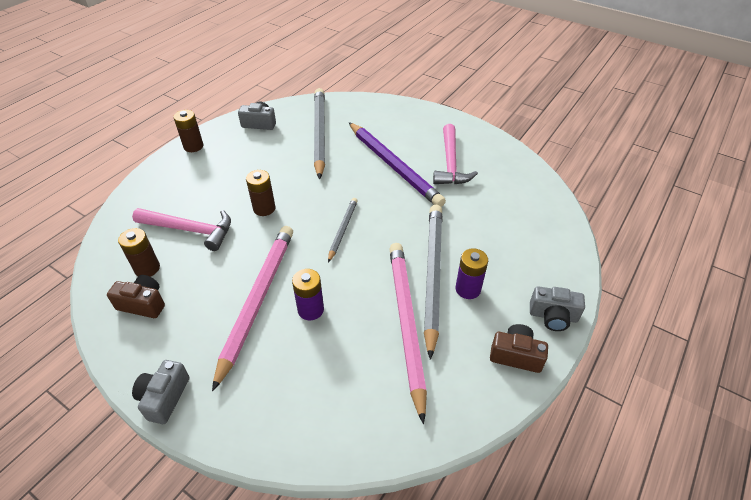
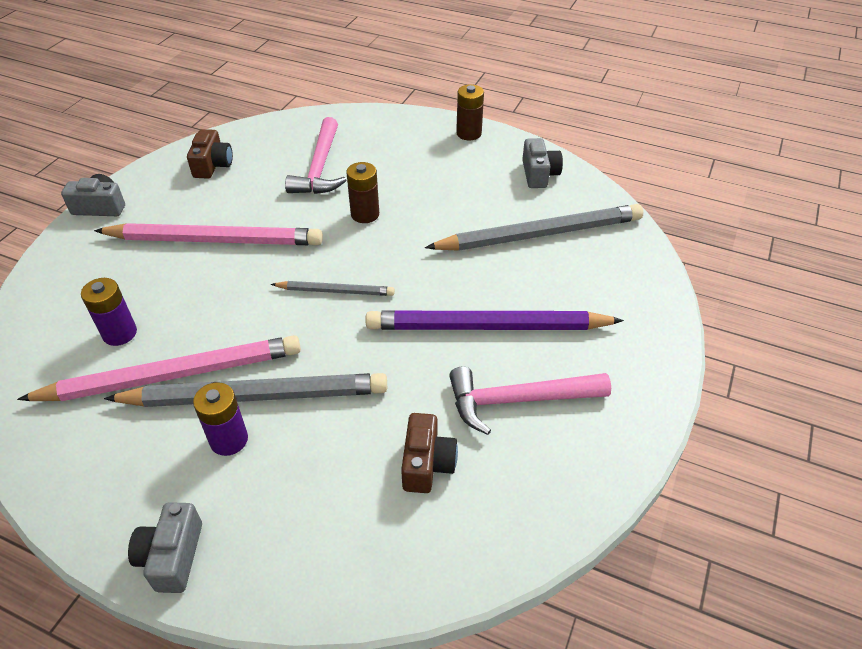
camera: 80 degrees right, 0 degrees up
(147, 268) = (260, 155): brown battery -> none
(310, 310) = (199, 284): purple battery -> purple battery (119, 333)
(393, 166) = (488, 327): purple pencil -> purple pencil turned 45 degrees clockwise
(516, 355) = (106, 503): brown camera -> brown camera (427, 463)

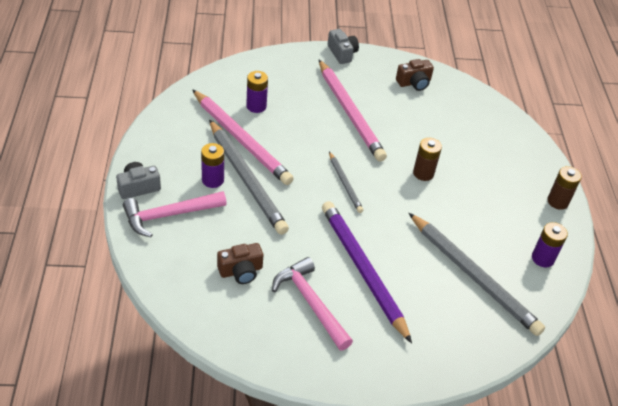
camera: 60 degrees right, 0 degrees up
(320, 167) = (452, 134): pink hammer -> pink hammer (169, 215)
(539, 174) = (542, 258): grey camera -> purple battery

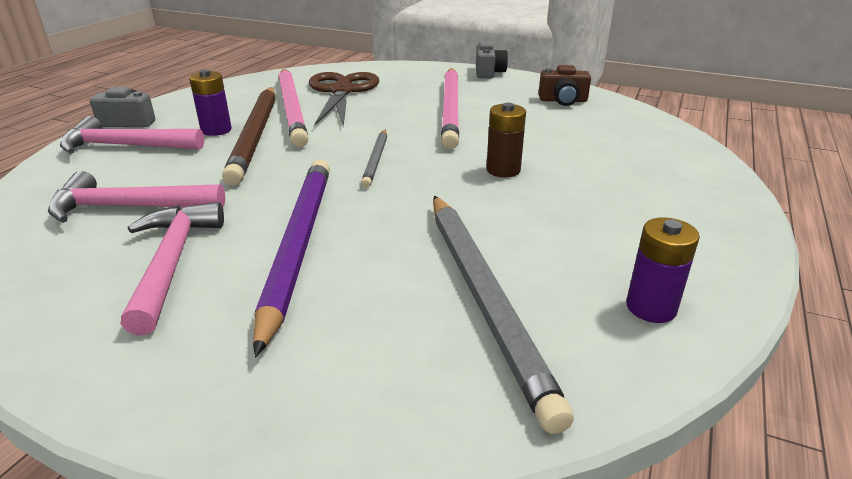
camera: 30 degrees right, 15 degrees down
(241, 271) = (130, 207): brown camera -> pink hammer
(246, 179) = (255, 135): grey pencil -> brown pencil
(256, 106) = (342, 91): purple battery -> brown scissors
(557, 201) = (729, 240): brown battery -> none

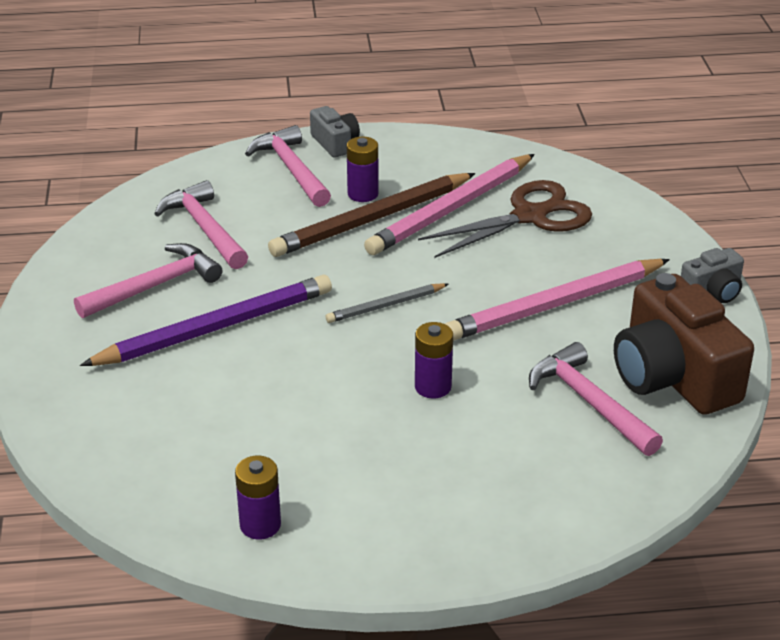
camera: 60 degrees right, 5 degrees up
(484, 298) = (214, 439): grey pencil -> none
(503, 170) = (433, 387): brown battery -> purple battery
(563, 100) = (673, 376): brown camera -> brown camera, size x2.05
(571, 127) = (590, 403): none -> pink hammer

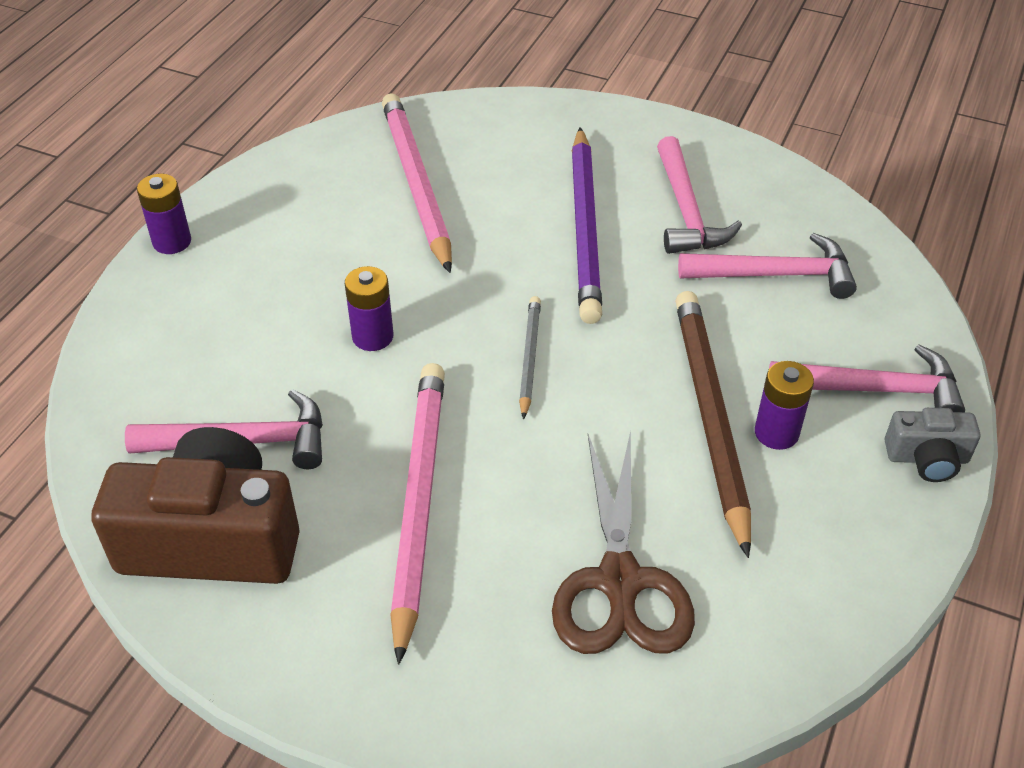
camera: 120 degrees right, 10 degrees up
(260, 525) = (306, 173): purple battery -> purple battery (172, 242)
(451, 209) = (689, 505): pink pencil -> pink pencil (416, 184)
(712, 291) = (314, 689): grey camera -> none

